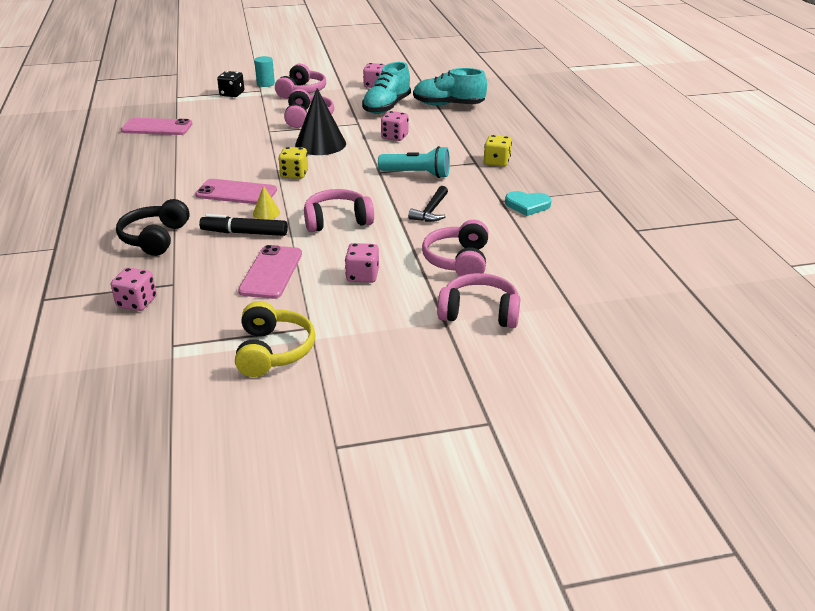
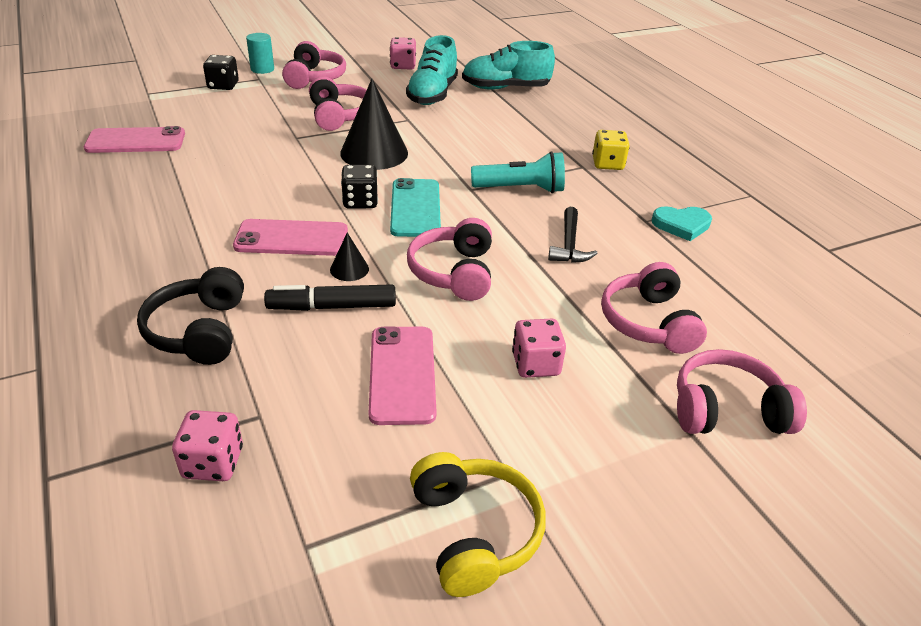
camera: 15 degrees left, 5 degrees up
(266, 213) = (349, 269): yellow cone -> black cone
(294, 174) = (360, 202): yellow dice -> black dice
(331, 181) = (415, 208): none -> turquoise phone
(337, 221) = (454, 272): pink headphones -> pink headphones turned 60 degrees counterclockwise
(394, 137) = (464, 136): pink dice -> none

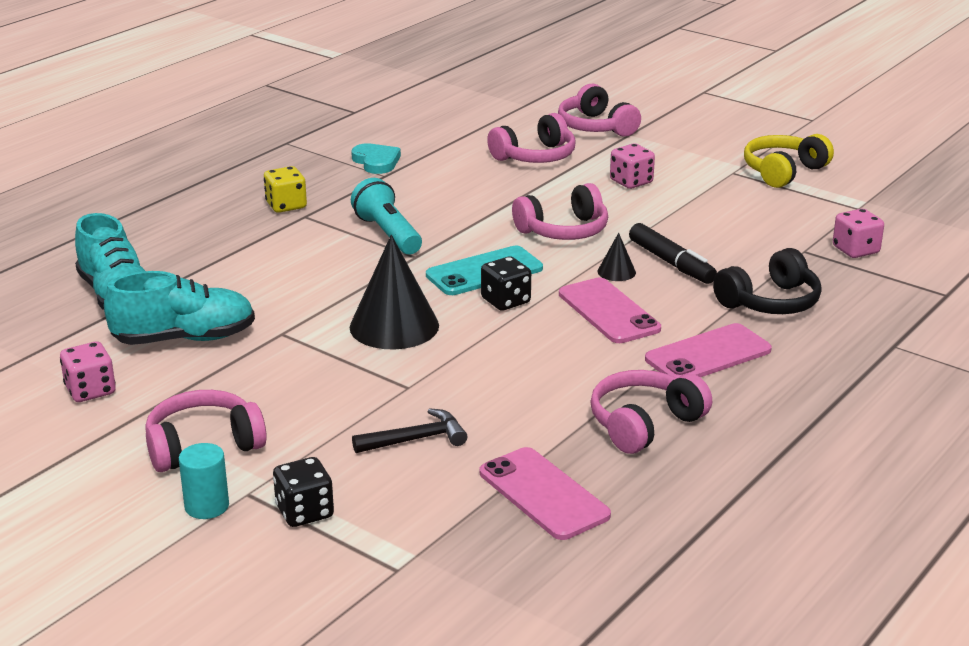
camera: 115 degrees left, 10 degrees down
(339, 115) = (317, 380): pink headphones -> pink headphones (644, 424)
(402, 374) = (702, 218): pink phone -> pink phone (708, 354)
(569, 244) = (463, 197): black hammer -> black hammer (416, 439)

